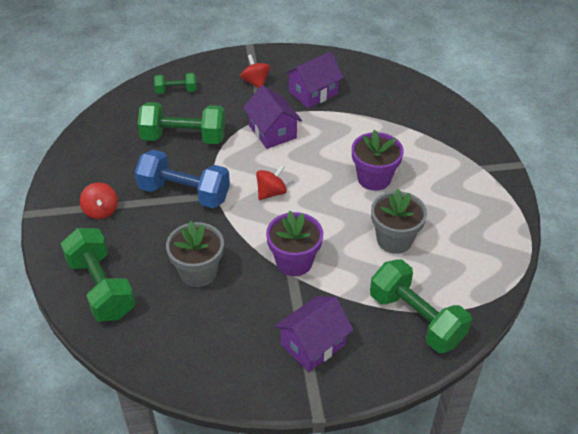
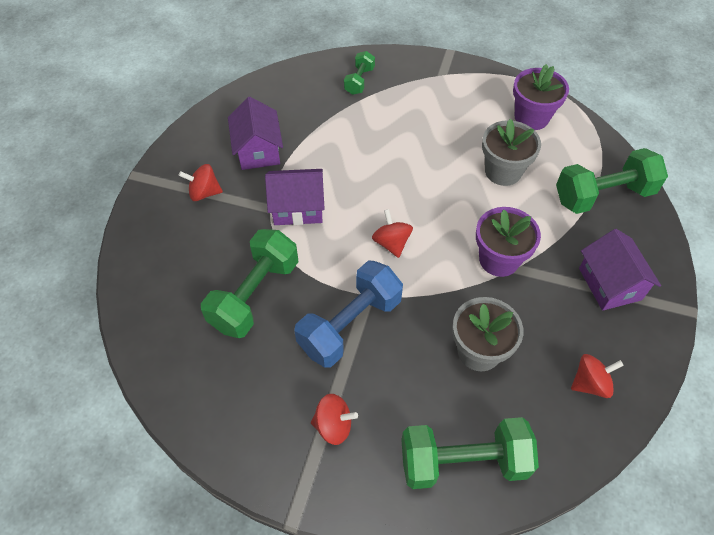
camera: 65 degrees left, 10 degrees up
(176, 91) = (163, 275): green dumbbell -> green dumbbell (359, 81)
(202, 351) = (590, 383): none -> red spinning top
(374, 178) = (415, 153): purple flower pot -> purple flower pot (531, 117)

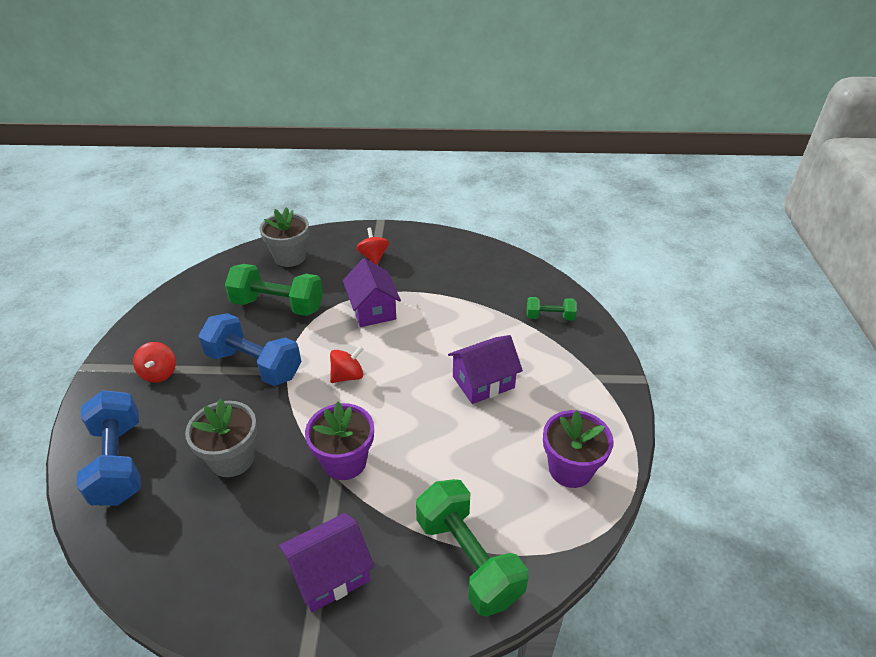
camera: 75 degrees right, 15 degrees down
(258, 150) = (429, 274): purple house -> purple house (483, 382)
(463, 461) = (119, 462): green dumbbell -> blue dumbbell
(503, 171) = (470, 451): grey flower pot -> grey flower pot (290, 257)
(590, 383) = (196, 561): red spinning top -> none

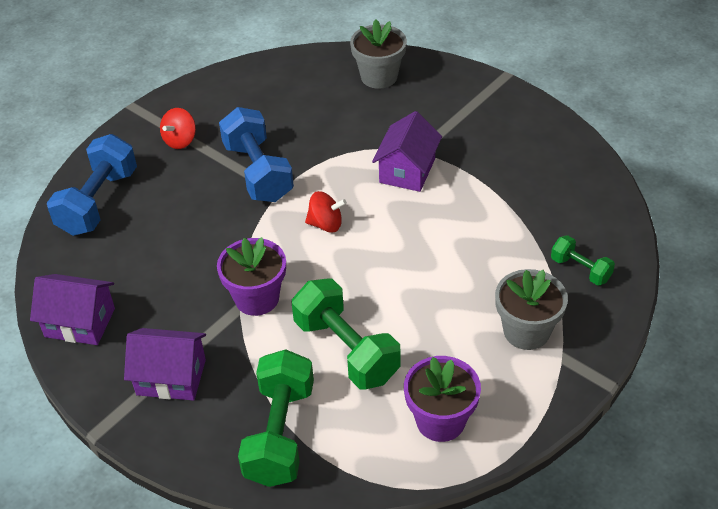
camera: 40 degrees right, 5 degrees up
(232, 459) = (176, 246): grey flower pot -> grey flower pot (526, 331)
(278, 305) = (325, 123): green dumbbell -> green dumbbell (346, 350)
(373, 257) = (460, 114): red spinning top -> none
(483, 382) = (442, 297): purple house -> purple house (80, 322)

